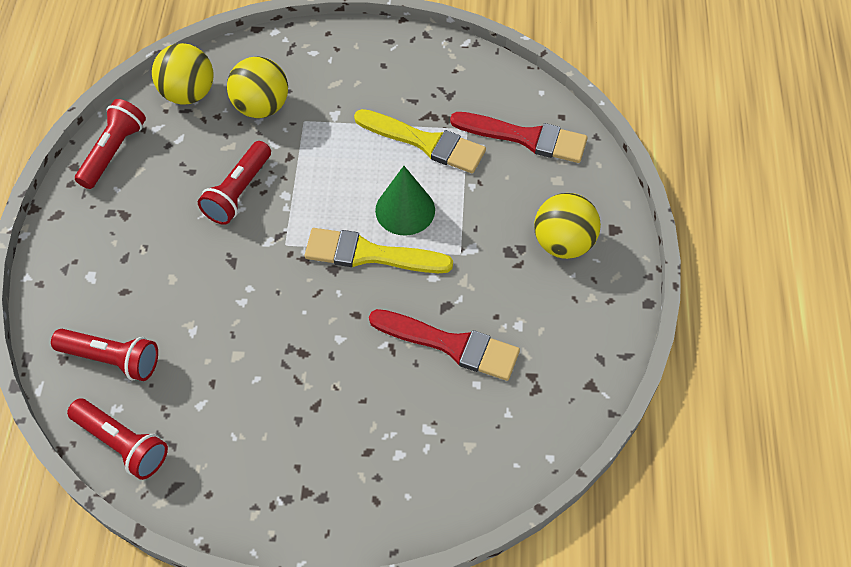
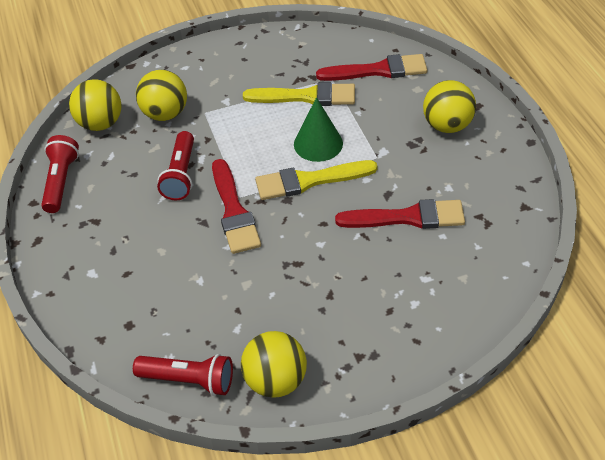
camera: 20 degrees left, 10 degrees down
(112, 359) = (144, 324): red flashlight -> none
(207, 482) = (275, 380): none -> yellow ball
(270, 260) = (234, 211): none -> red brush

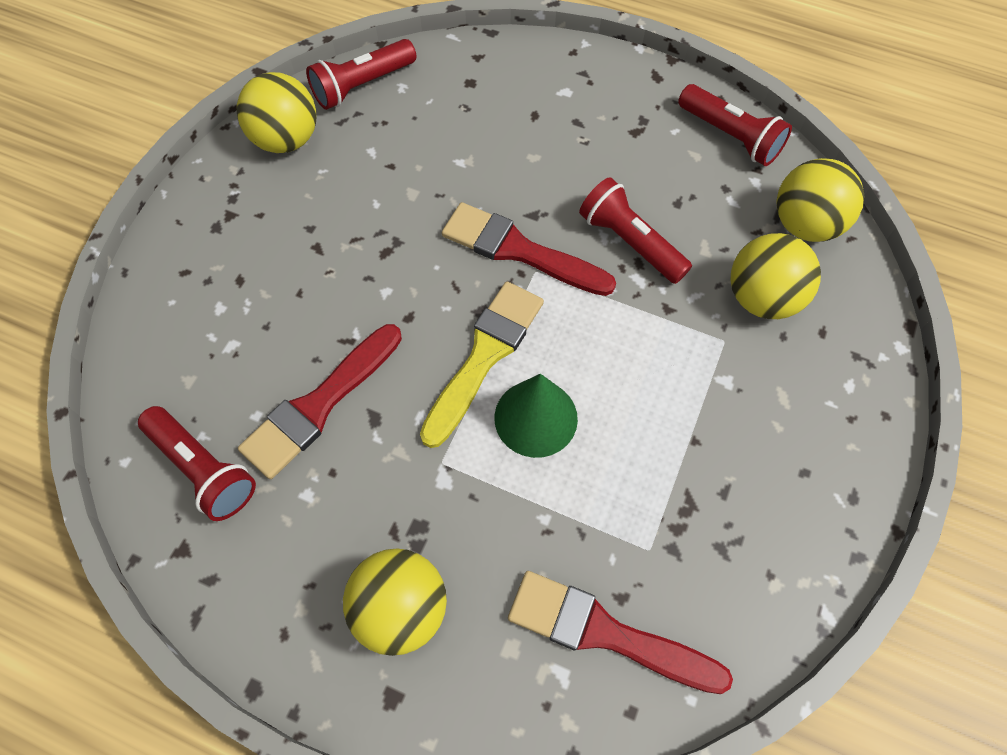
camera: 130 degrees right, 15 degrees up
(306, 96) = (641, 482): yellow brush -> none
(378, 70) = (605, 633): red brush -> red brush turned 75 degrees clockwise
(489, 231) = (203, 469): none -> red flashlight

